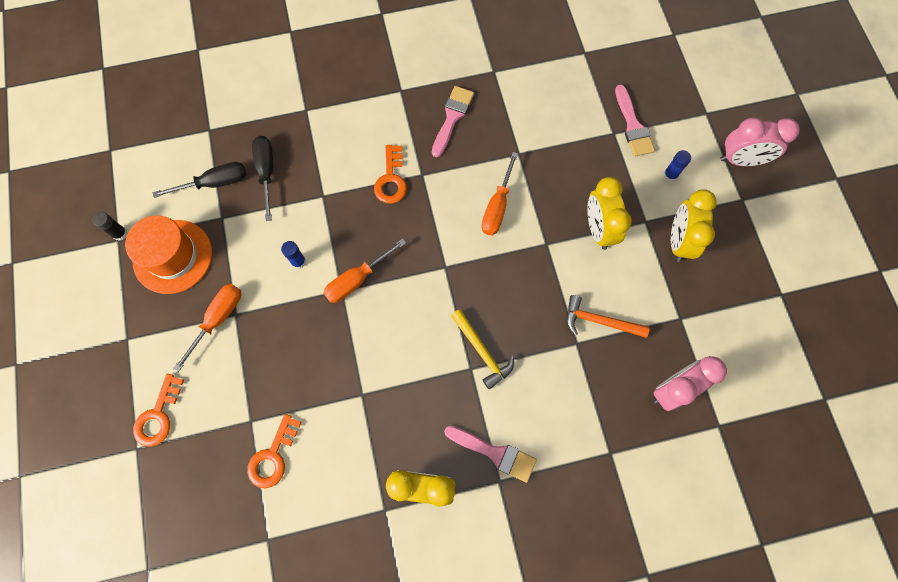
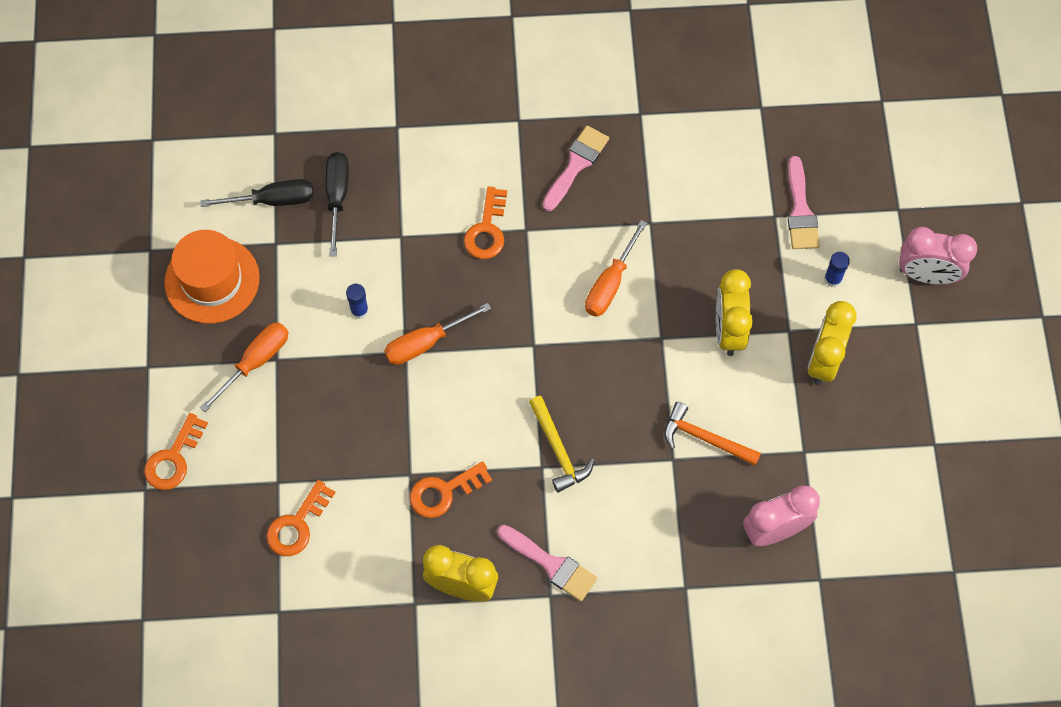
camera: 10 degrees right, 5 degrees down
(120, 233) = (153, 243): black glue stick -> none
(394, 405) = (444, 492): none -> orange key

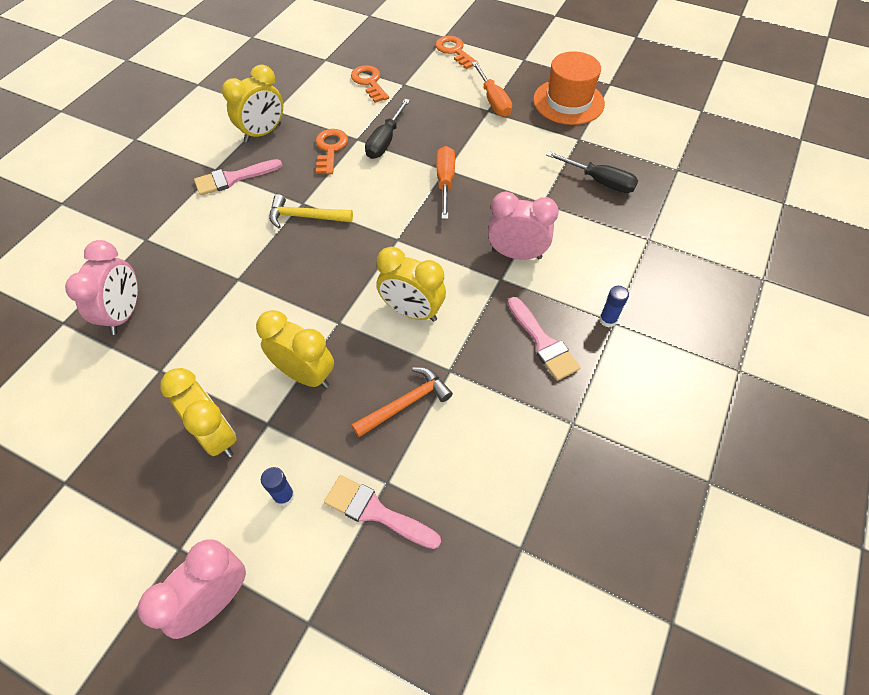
camera: 120 degrees right, 10 degrees down
(272, 200) = (616, 148): black screwdriver -> black screwdriver (385, 141)
(359, 310) = (496, 159): blue glue stick -> blue glue stick (607, 320)
(487, 229) = (516, 254): orange key -> pink clock
(610, 283) = (412, 311): orange screwdriver -> yellow clock
(705, 438) = (233, 307): orange hammer -> orange hammer (406, 403)

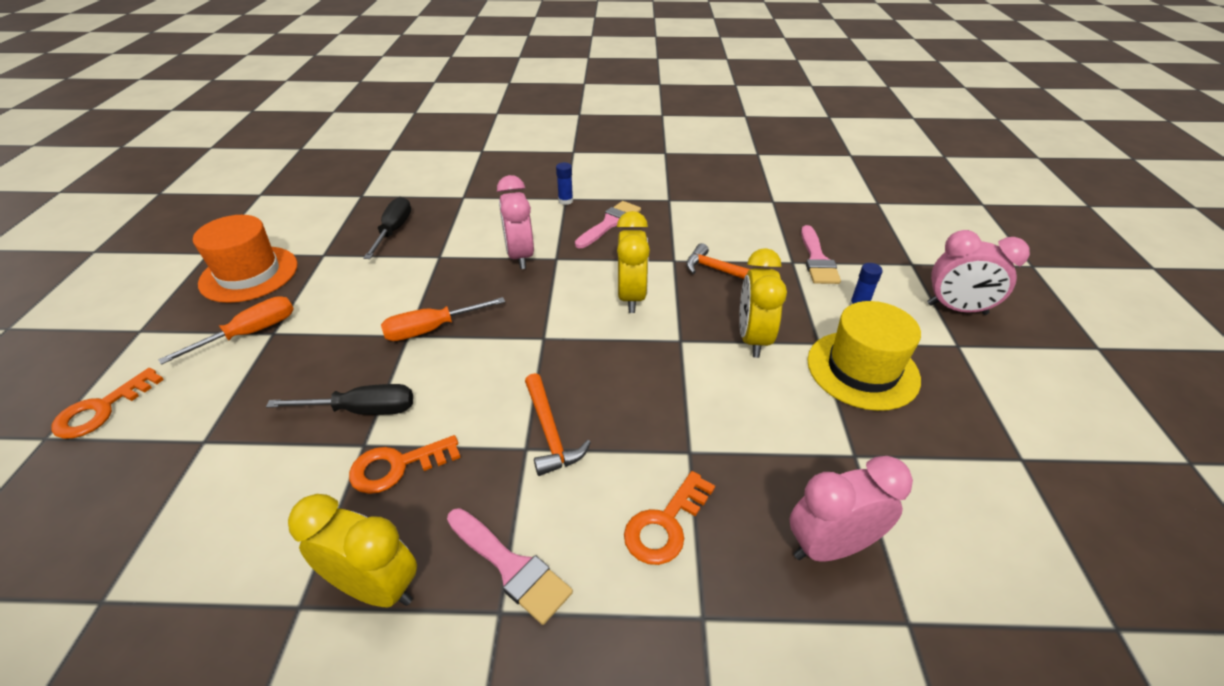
camera: 115 degrees left, 15 degrees down
(216, 435) = (862, 369): yellow clock -> yellow hat
(305, 216) = (549, 432): yellow hammer -> orange hammer
(369, 82) = (197, 489): orange key -> orange key (666, 524)

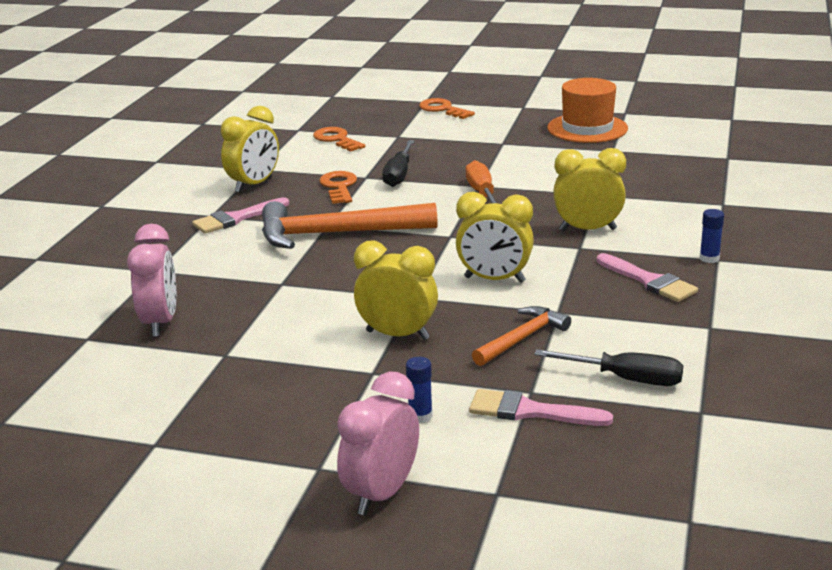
camera: 105 degrees right, 15 degrees down
(250, 333) = (504, 136): orange screwdriver -> none
(393, 231) = (650, 174): black screwdriver -> black screwdriver (625, 379)
(520, 256) = (587, 230): pink clock -> yellow clock
(549, 432) = (336, 233): orange hammer -> orange hammer, size x1.81
(666, 524) = (226, 267): orange key -> orange key (336, 139)
(862, 369) = (318, 388): yellow hat -> none

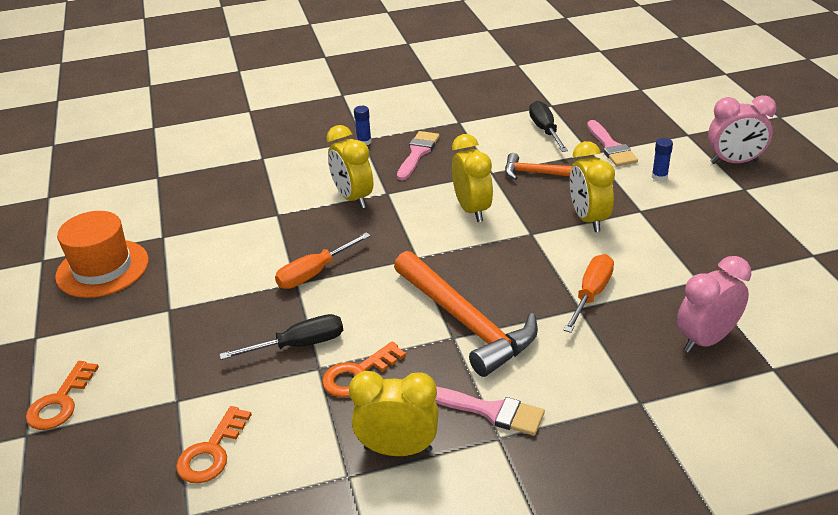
camera: 120 degrees left, 10 degrees up
(289, 294) = (591, 294): none -> orange screwdriver

